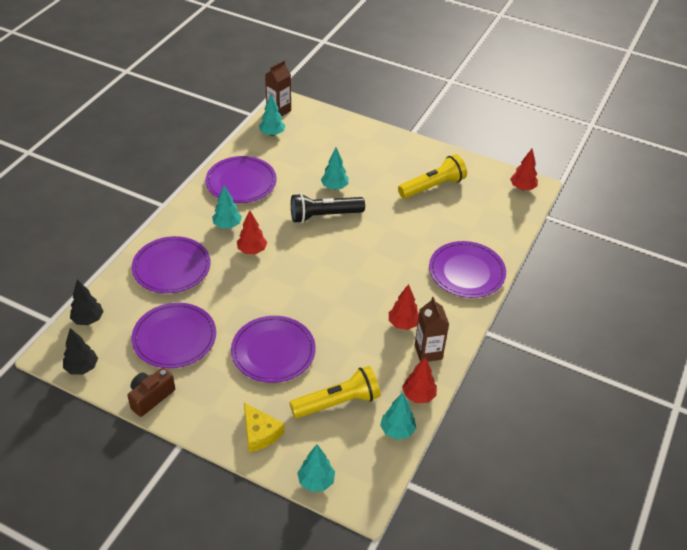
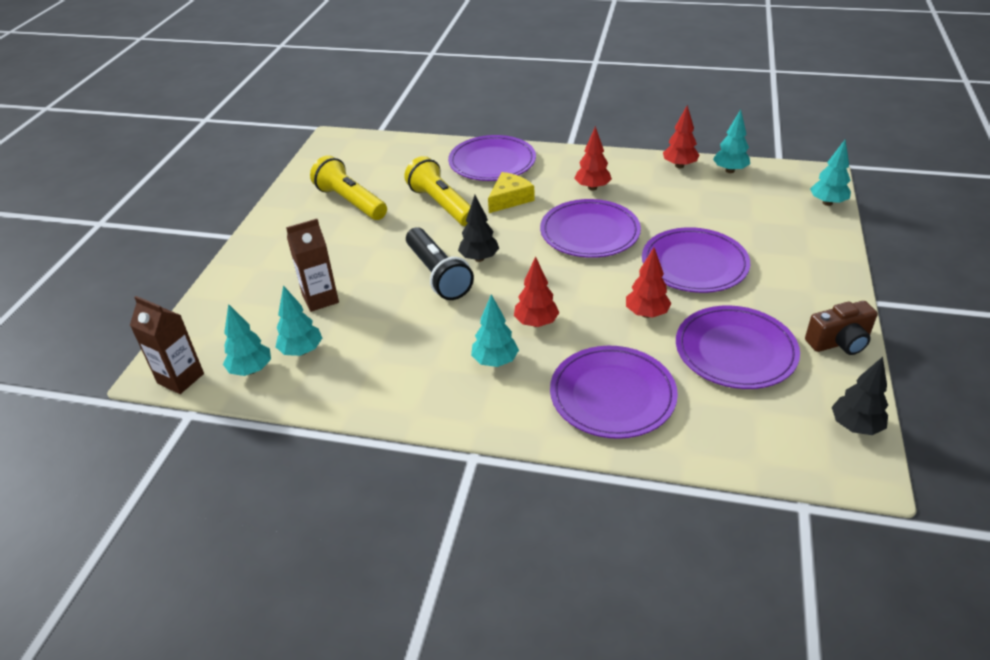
camera: 100 degrees left, 5 degrees down
(88, 320) = (771, 454): black tree -> black tree (479, 258)
(151, 397) = (839, 342): brown camera -> brown camera turned 45 degrees counterclockwise
(241, 182) = (389, 373): purple plate -> purple plate (589, 232)
(260, 433) = (808, 247): yellow cheese -> yellow cheese (509, 199)
(334, 187) = (374, 278): turquoise tree -> turquoise tree (302, 351)
(338, 402) = (726, 208): yellow flashlight -> yellow flashlight (442, 205)
(428, 352) = (620, 168): brown carton -> brown carton (320, 299)
(522, 188) = (336, 146): red tree -> red tree (646, 314)

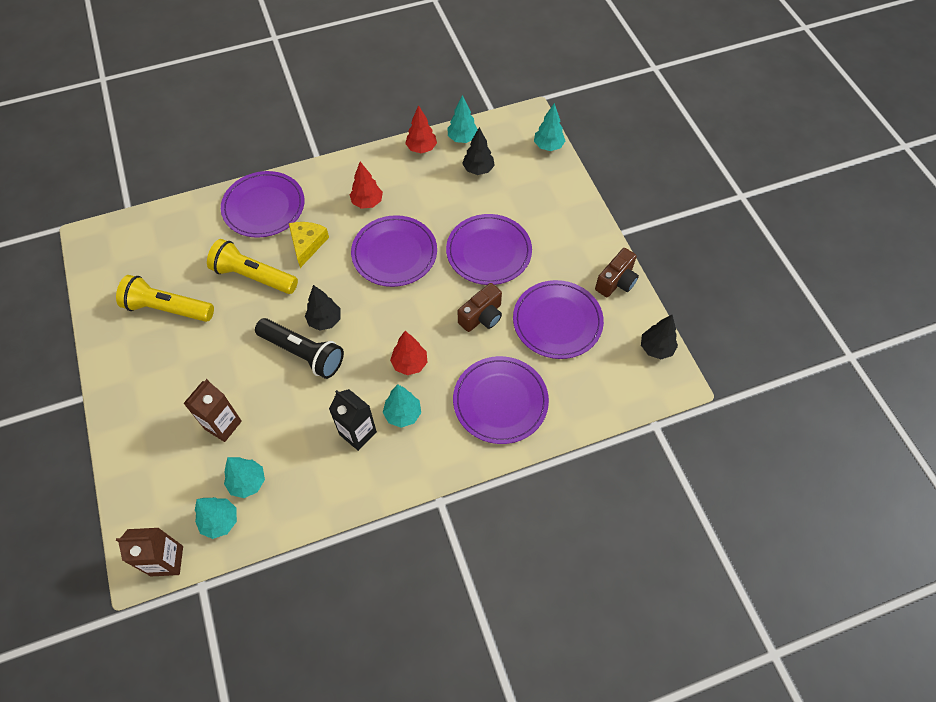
camera: 35 degrees left, 20 degrees up
(436, 357) = (358, 433): none -> black carton
(646, 314) = (482, 316): red tree -> brown camera
(730, 198) = (478, 169): none -> black tree

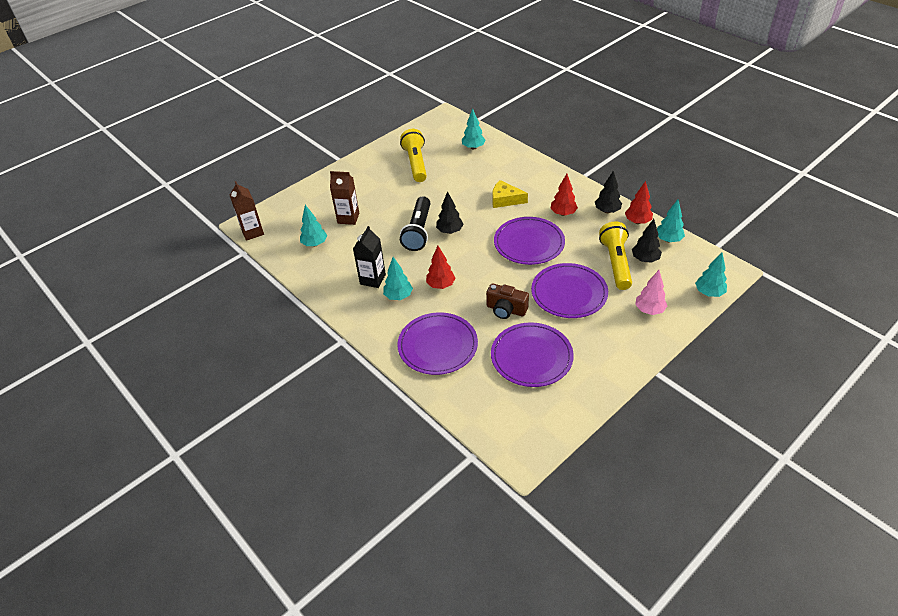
camera: 70 degrees right, 15 degrees down
(220, 521) = (285, 243): turquoise tree -> turquoise tree (473, 147)
(253, 276) = (463, 187): yellow flashlight -> yellow flashlight (616, 263)
(264, 207) = (520, 169): purple plate -> none
(307, 244) = (505, 199): yellow cheese -> yellow cheese turned 150 degrees counterclockwise
(546, 200) = (649, 310): none -> pink tree
(616, 281) = (599, 384): brown camera -> none
(656, 348) = (548, 434): black tree -> black tree (607, 211)

